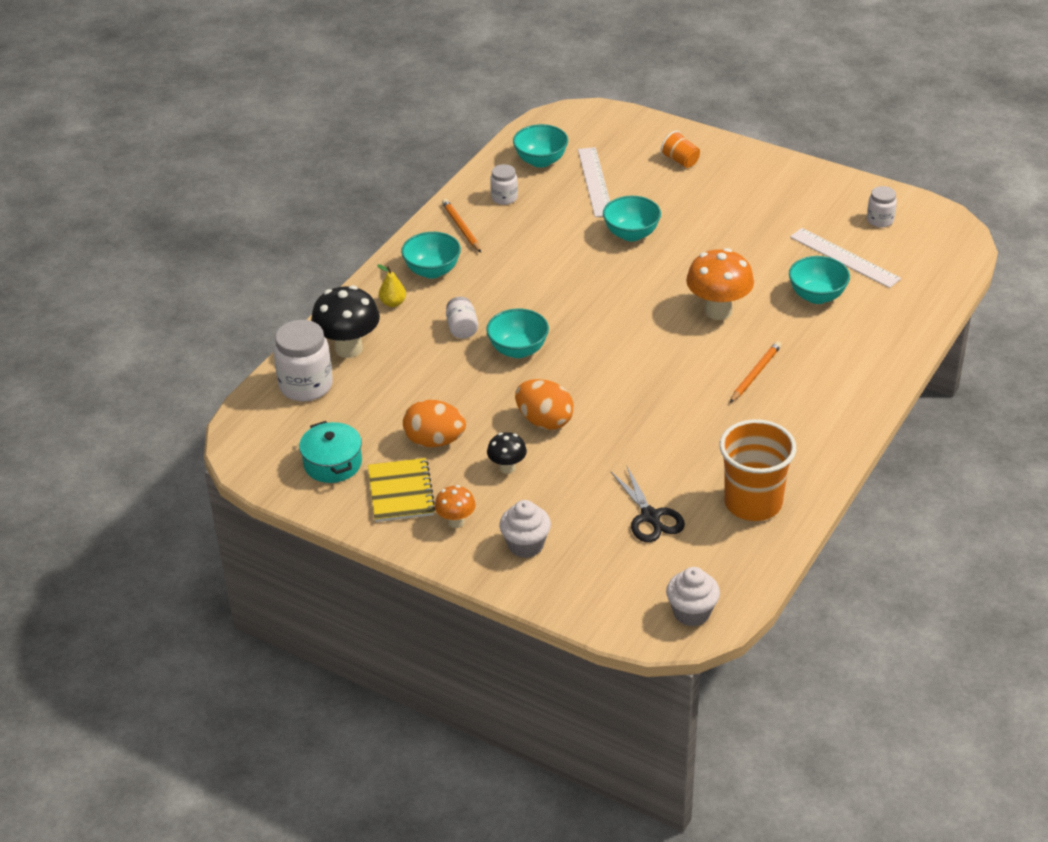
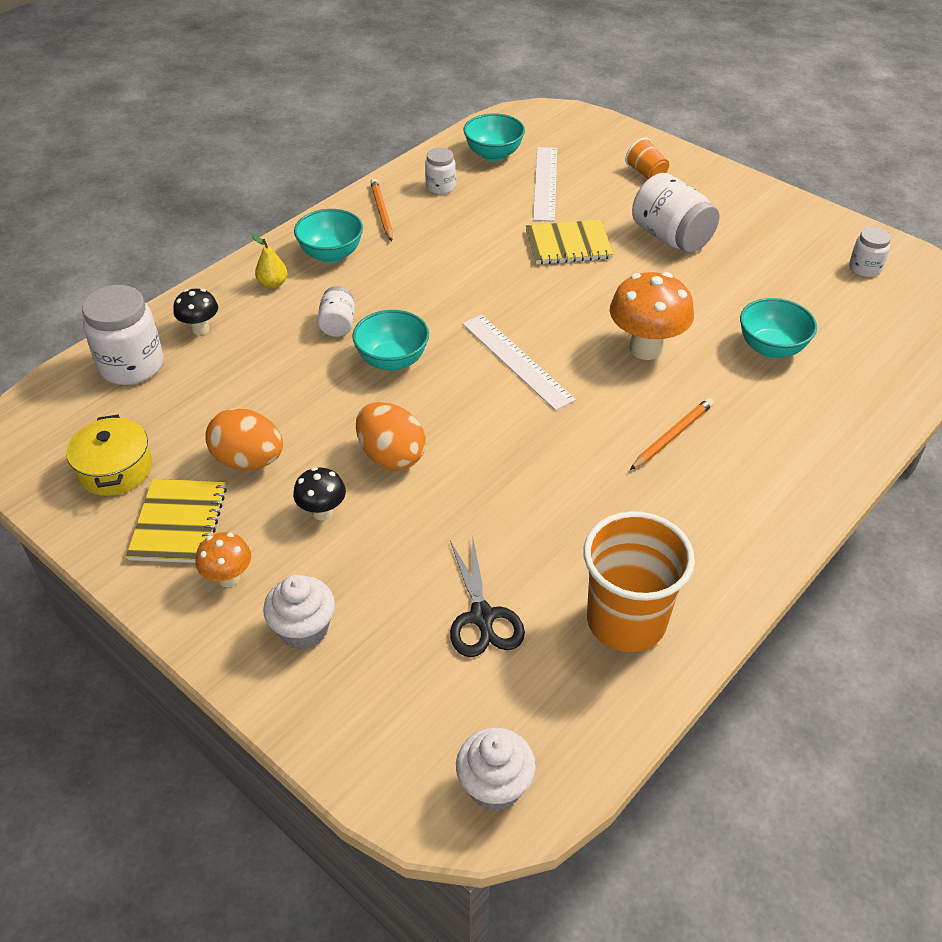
camera: 10 degrees right, 5 degrees up
(332, 463) = (115, 469): turquoise pot -> yellow pot
(348, 348) = (200, 329): black mushroom -> black mushroom, size x0.54
(631, 234) = (568, 245): turquoise bowl -> yellow notebook
(716, 216) = (671, 237): none -> white jar
(844, 258) = (814, 306): white ruler -> white ruler (516, 361)

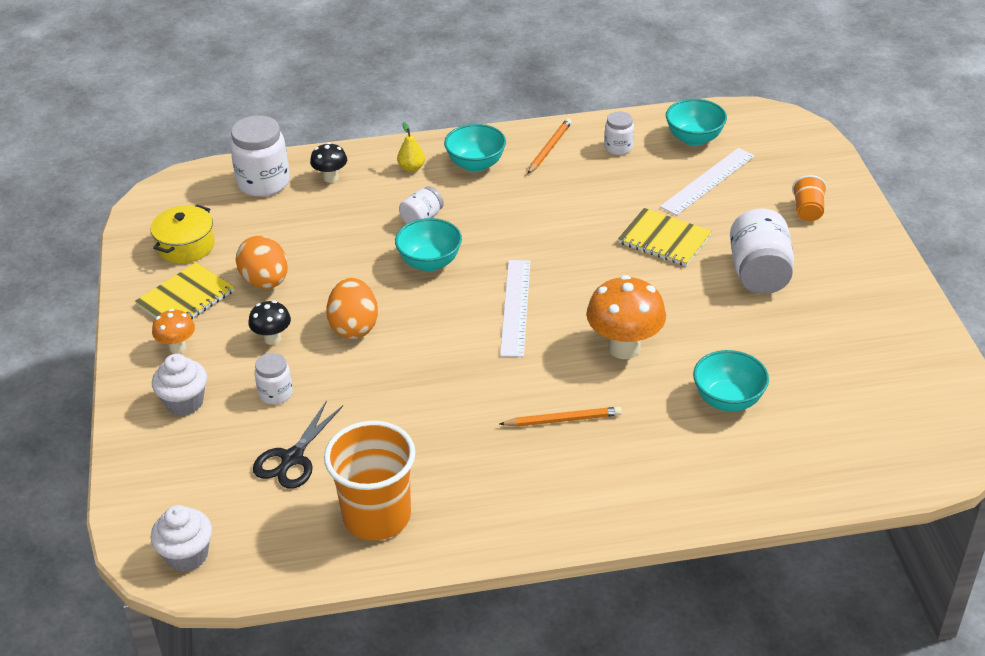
camera: 40 degrees right, 5 degrees down
(864, 268) = (903, 381): white jar -> white jar (276, 393)

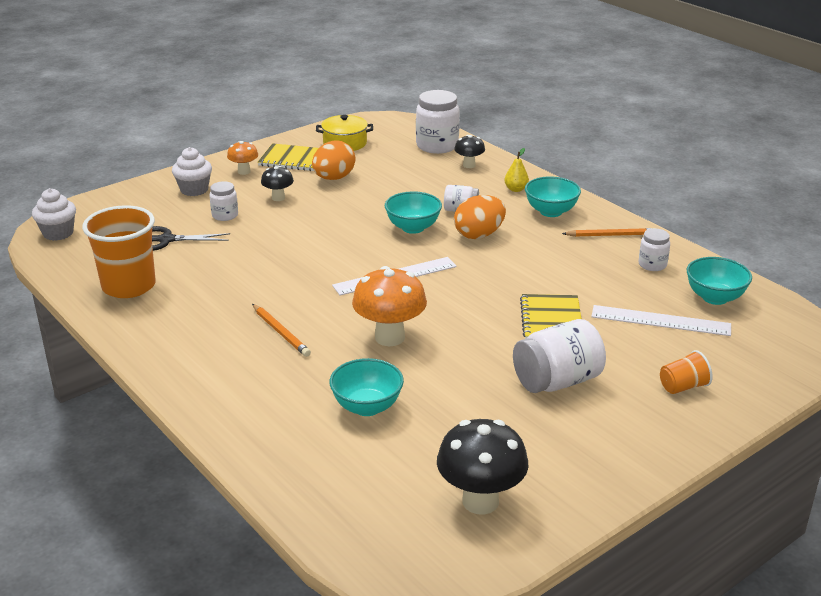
camera: 60 degrees right, 10 degrees down
(354, 327) = (315, 221): orange egg -> orange egg (479, 235)
(895, 377) = (480, 501): none -> black mushroom

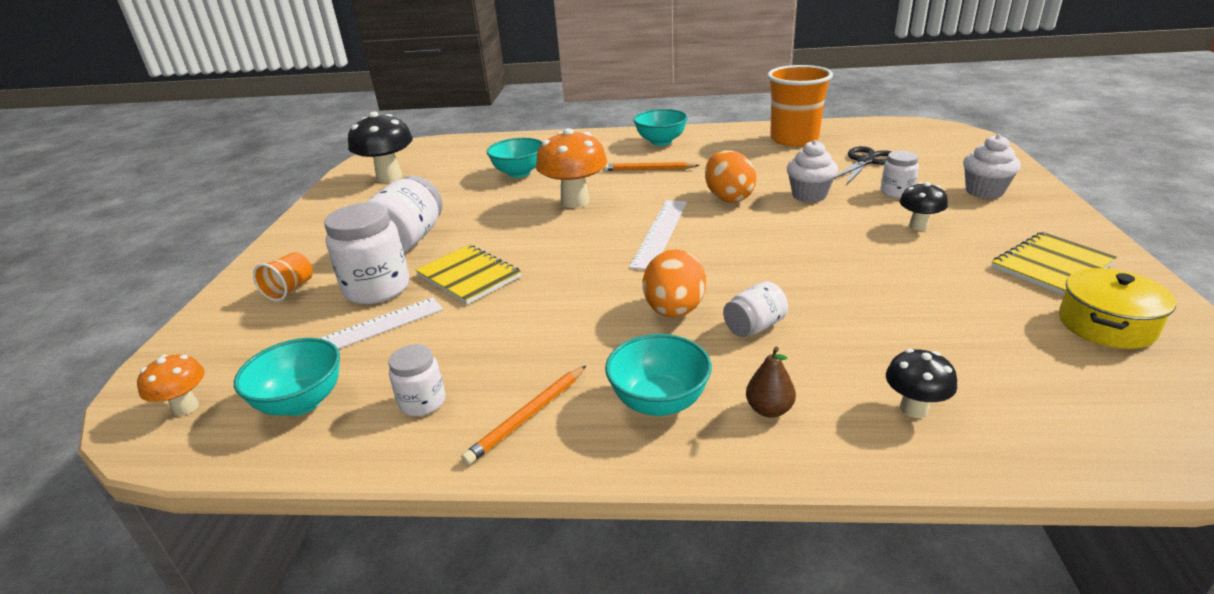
camera: 135 degrees right, 0 degrees up
(58, 233) = (926, 130): white cupcake -> white cupcake (809, 195)
(244, 172) = (1024, 226): orange mushroom -> orange mushroom (186, 407)
(334, 178) = (954, 274): orange egg -> orange egg (728, 198)
(413, 228) = (747, 277): turquoise bowl -> turquoise bowl (661, 141)
(437, 146) = (1040, 415): white jar -> white jar (377, 289)
(516, 189) = (769, 409): yellow pear -> brown pear

